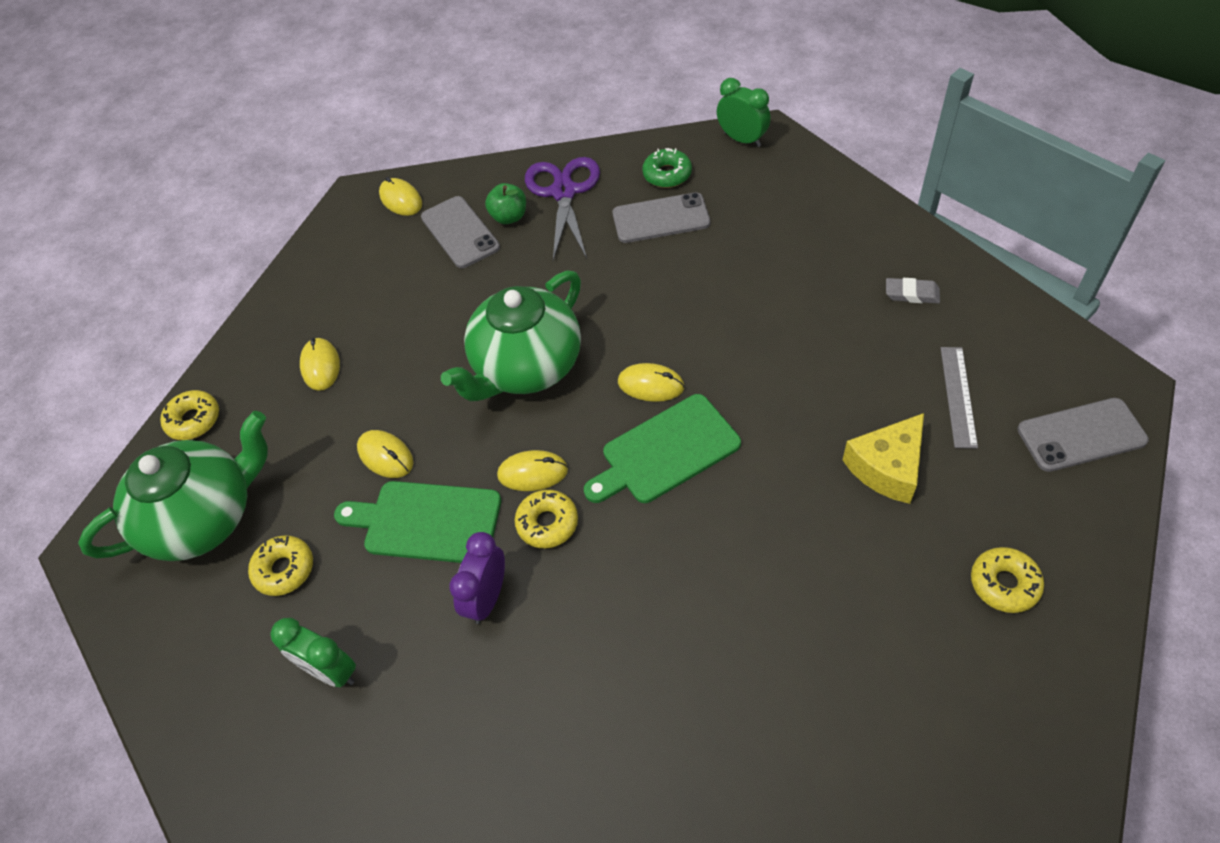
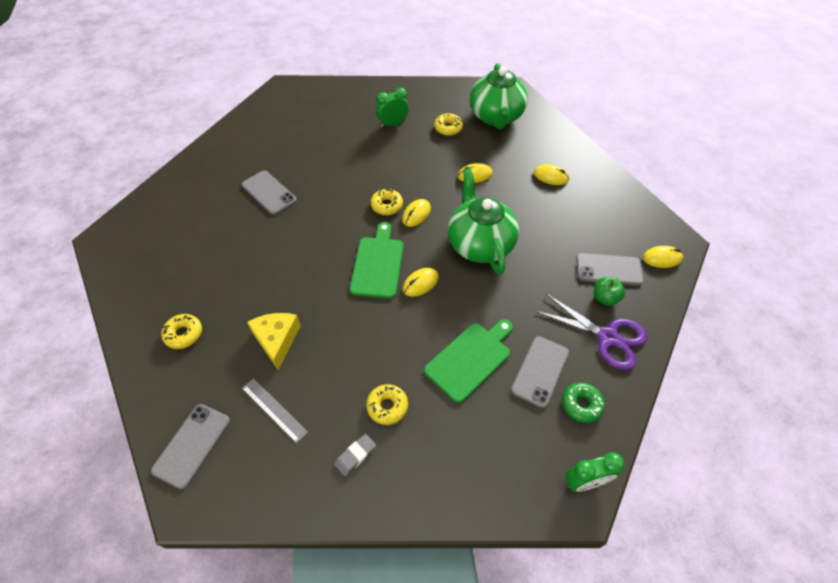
camera: 120 degrees right, 0 degrees up
(194, 420) = (554, 130): yellow donut -> yellow donut (387, 406)
(427, 522) = (427, 172): green cutting board -> green cutting board (470, 359)
(487, 598) = (374, 173): purple clock -> none
(672, 729) = (269, 193): none -> grey phone

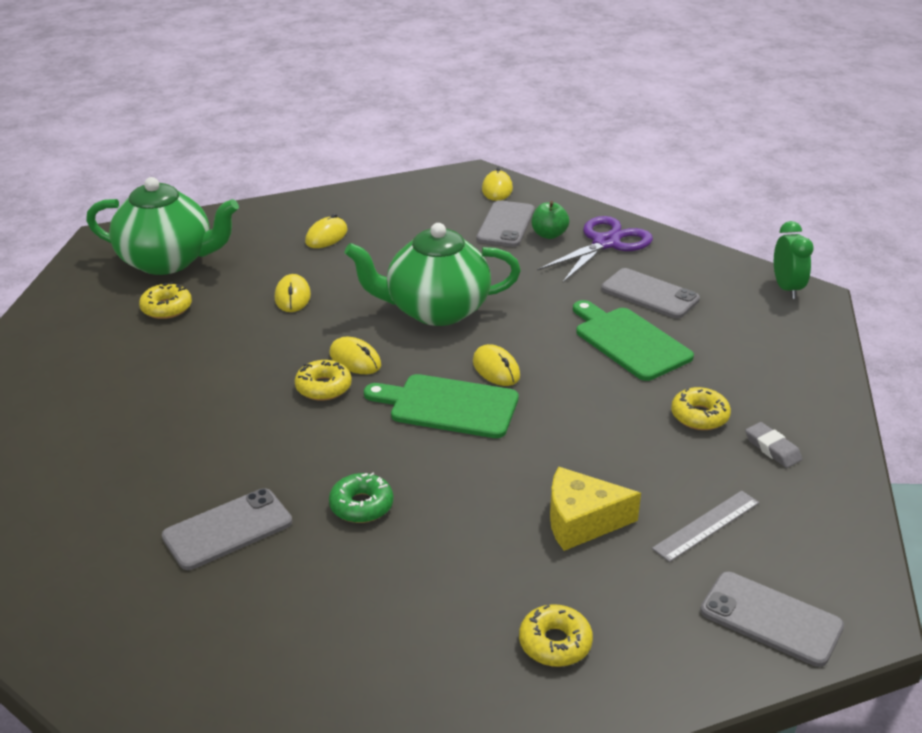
camera: 80 degrees left, 20 degrees down
(392, 124) = (117, 364): green clock -> none
(581, 404) = (695, 275): green donut -> green donut (361, 505)

